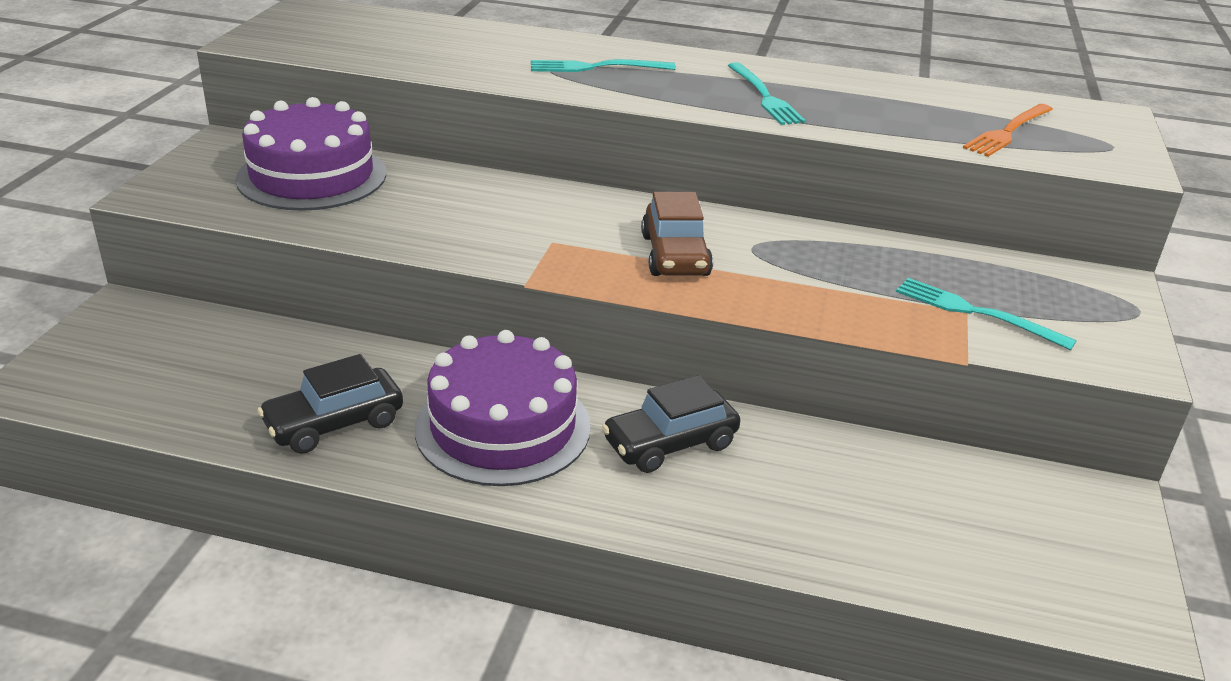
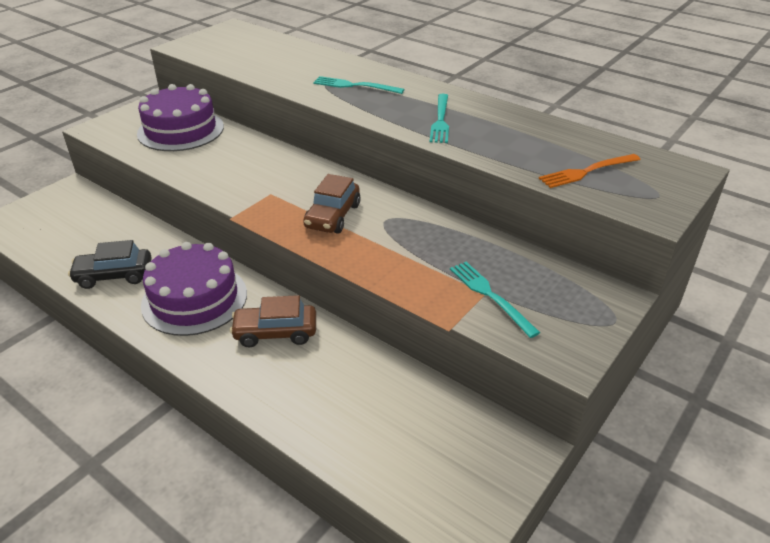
camera: 25 degrees right, 5 degrees up
(670, 444) = (275, 333): black car -> brown car

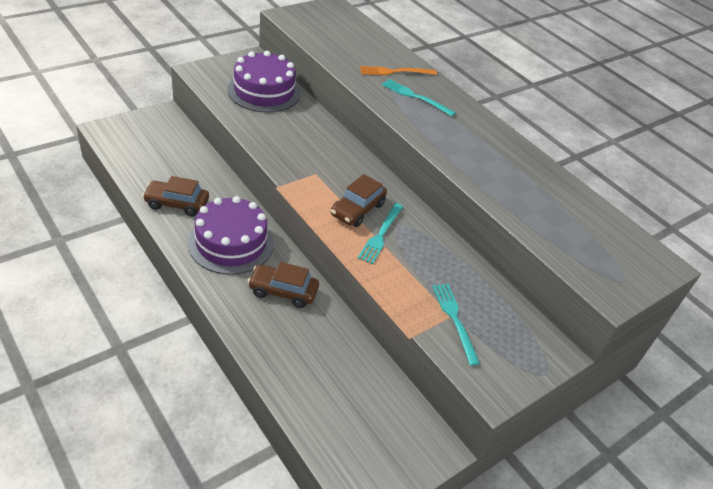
camera: 10 degrees right, 5 degrees up
(114, 275) = (177, 204): black car -> brown car
(440, 120) = (473, 153): turquoise fork -> turquoise fork (381, 235)
(587, 171) = (574, 239): orange fork -> orange fork (395, 72)

